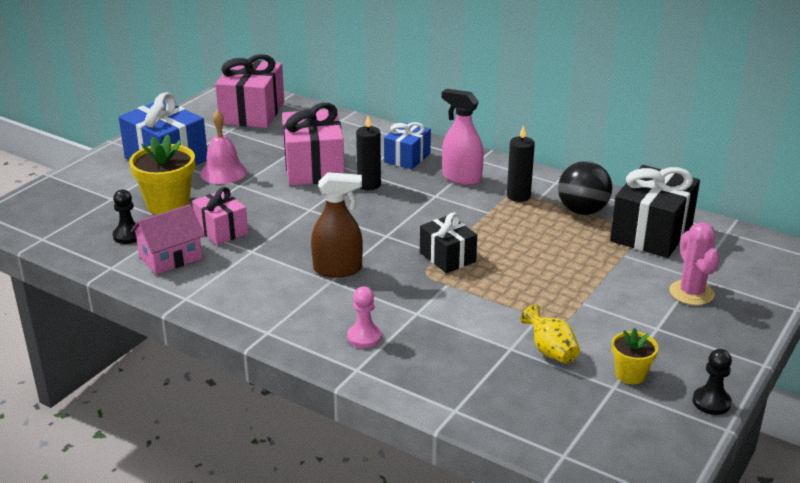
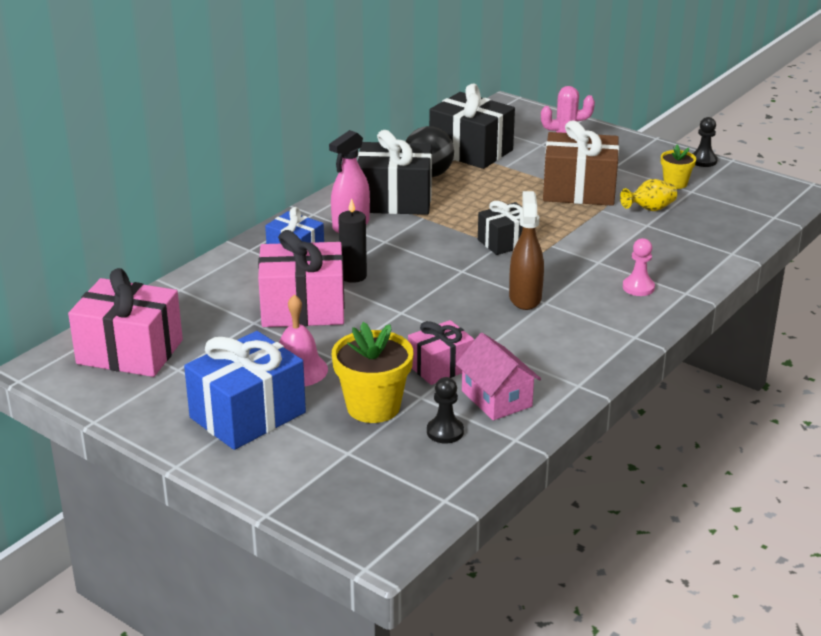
camera: 85 degrees left, 0 degrees up
(518, 196) = (395, 200): black candle -> black gift
(581, 302) = (579, 190): none -> brown gift

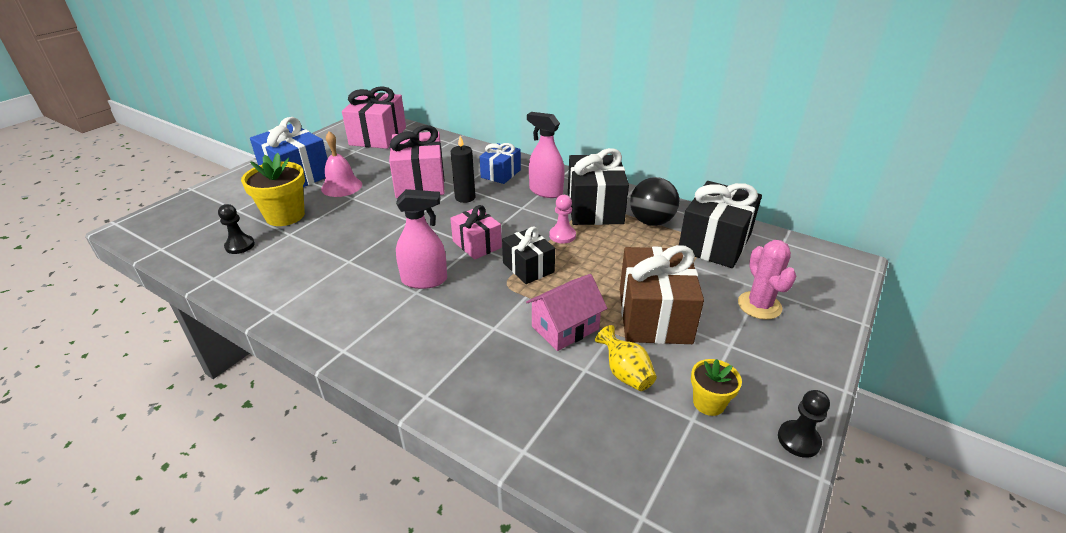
camera: 85 degrees right, 5 degrees up
(440, 367) = (326, 240): pink gift -> pink gift (477, 244)
(496, 399) = (271, 267): pink house -> pink house (565, 328)
(525, 298) = (424, 280): brown spray bottle -> pink spray bottle
(638, 287) = (438, 356): pink pawn -> pink pawn (562, 235)

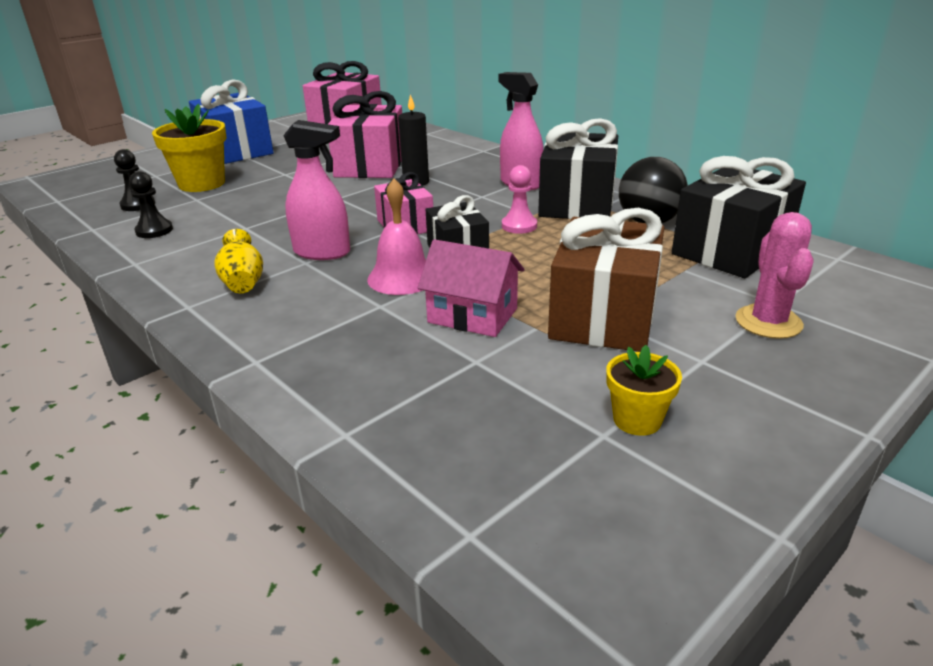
camera: 15 degrees right, 5 degrees down
(341, 186) = (279, 163): pink bell -> pink bell (402, 278)
(501, 174) = (472, 164): blue gift -> none
(565, 328) = (472, 315): pink house -> pink house turned 45 degrees clockwise
(625, 373) = (530, 372): yellow vase -> yellow vase (243, 283)
(798, 440) = (761, 483): black pawn -> black pawn (154, 230)

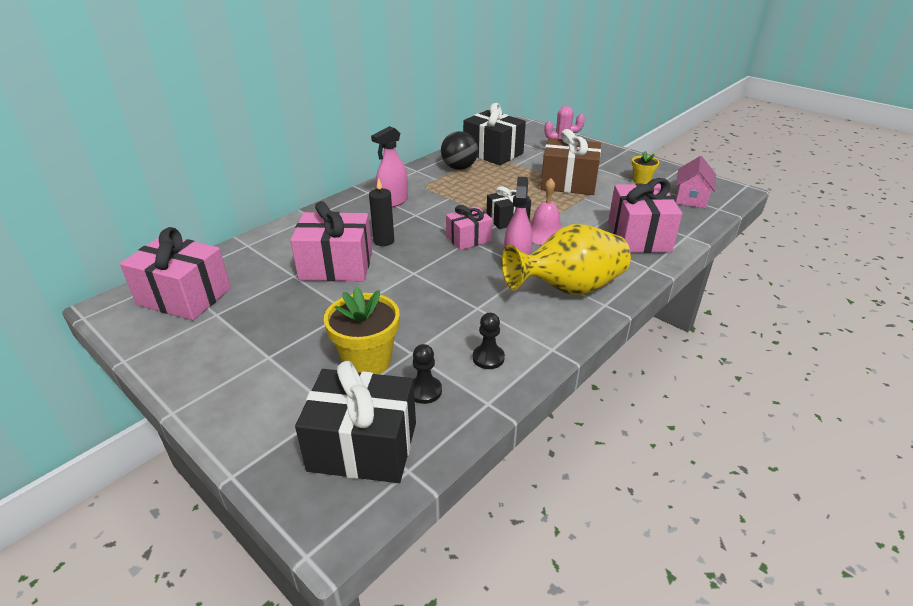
camera: 95 degrees left, 5 degrees up
(236, 151) = (256, 362): blue gift -> none
(243, 283) = (568, 289): yellow vase -> yellow vase, size x2.24
(364, 368) = (638, 236): none -> pink gift
(472, 315) = (579, 212): pink house -> pink house (691, 198)
(519, 226) = (467, 202): pink pawn -> none
(577, 203) = (430, 185): black gift -> black gift (363, 446)

